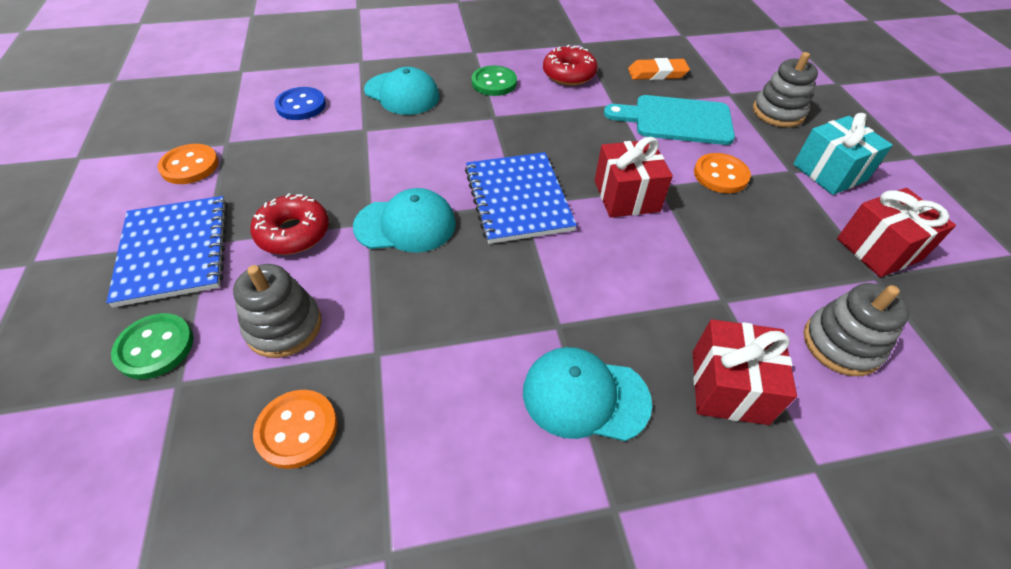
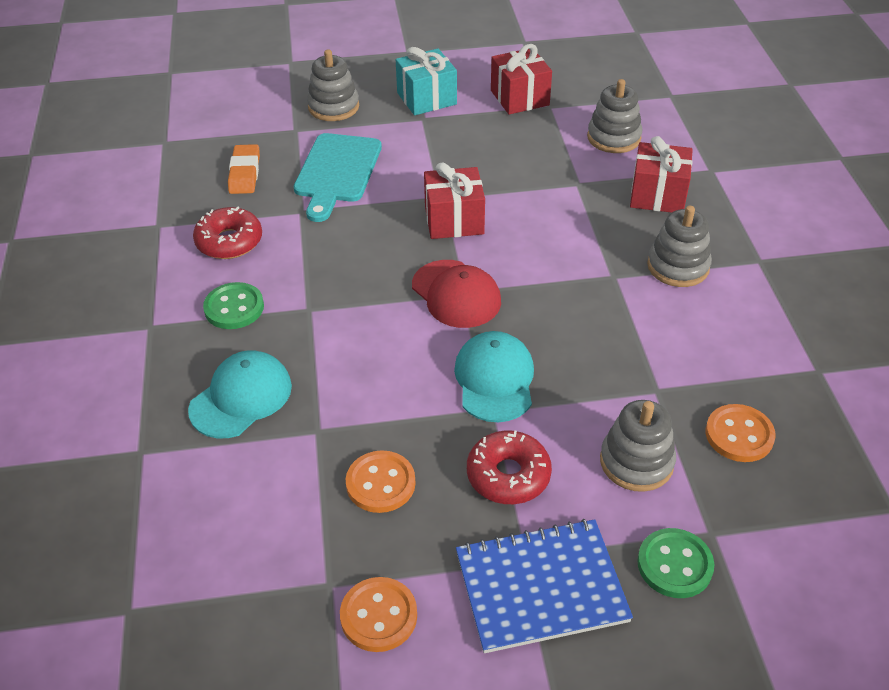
camera: 85 degrees left, 5 degrees down
(301, 105) = (249, 508): blue button -> none
(518, 199) = (456, 294): blue notebook -> red cap
(585, 396) = (678, 266): turquoise cap -> grey stacking toy
(720, 175) = (426, 159): orange button -> orange button (380, 483)

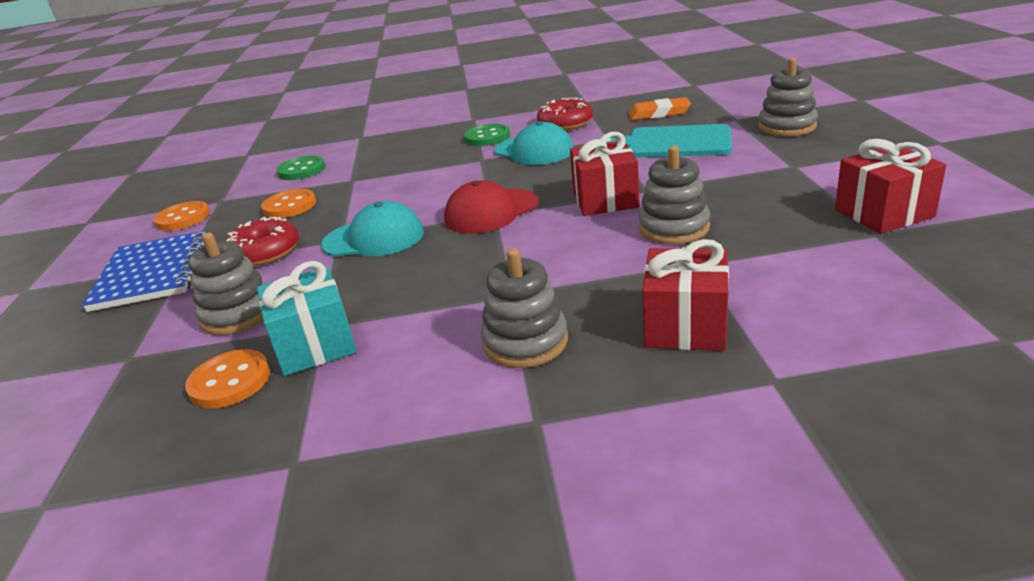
camera: 95 degrees right, 15 degrees down
(241, 397) = (394, 153): turquoise cap -> turquoise cap (534, 151)
(426, 99) = (837, 163): turquoise gift -> turquoise gift (314, 345)
(614, 138) = (823, 286): grey stacking toy -> grey stacking toy (674, 228)
(674, 565) = (116, 335): green button -> green button (301, 170)

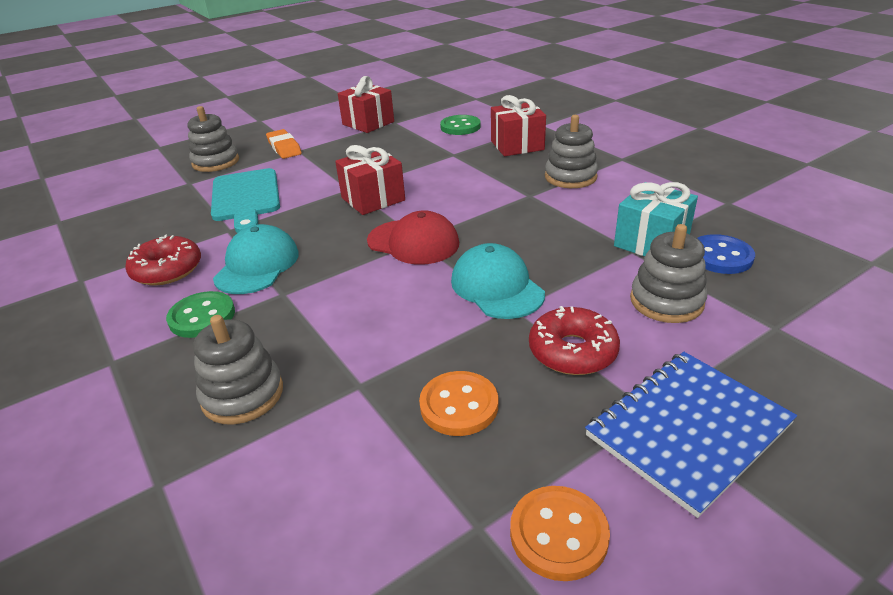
camera: 120 degrees left, 5 degrees up
(230, 381) = (720, 256): orange button -> blue button
(301, 170) = (328, 480): green button -> green button (460, 127)
(659, 113) = (155, 220): orange eraser -> orange eraser (284, 147)
(674, 228) = (410, 167): grey stacking toy -> grey stacking toy (242, 394)

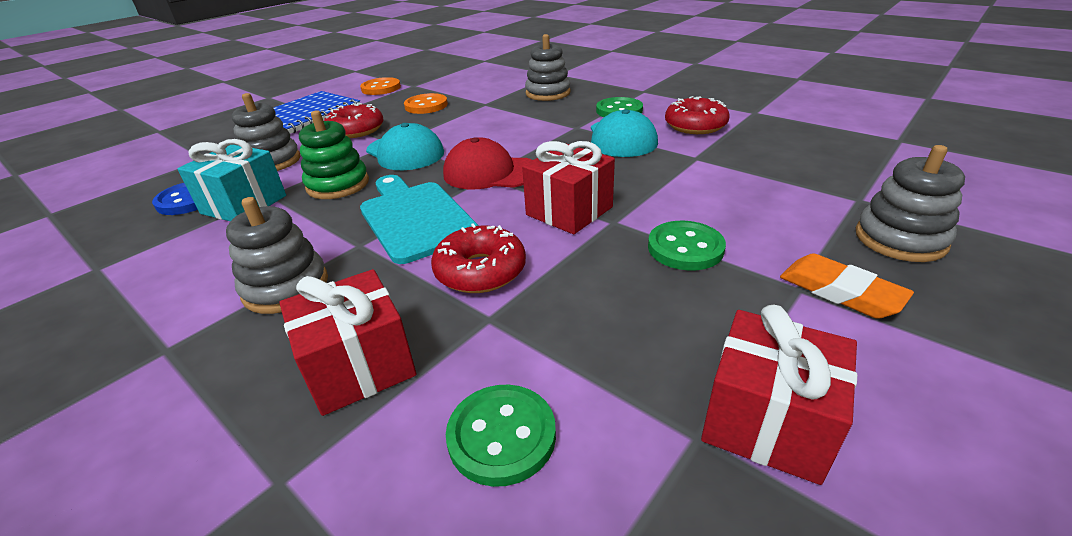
camera: 165 degrees right, 0 degrees up
(246, 198) = (738, 190): turquoise cutting board -> turquoise cutting board (415, 218)
(327, 170) = (685, 248): none -> green button
(450, 172) = (480, 271): none -> red donut
(565, 251) = (338, 185): none -> green stacking toy

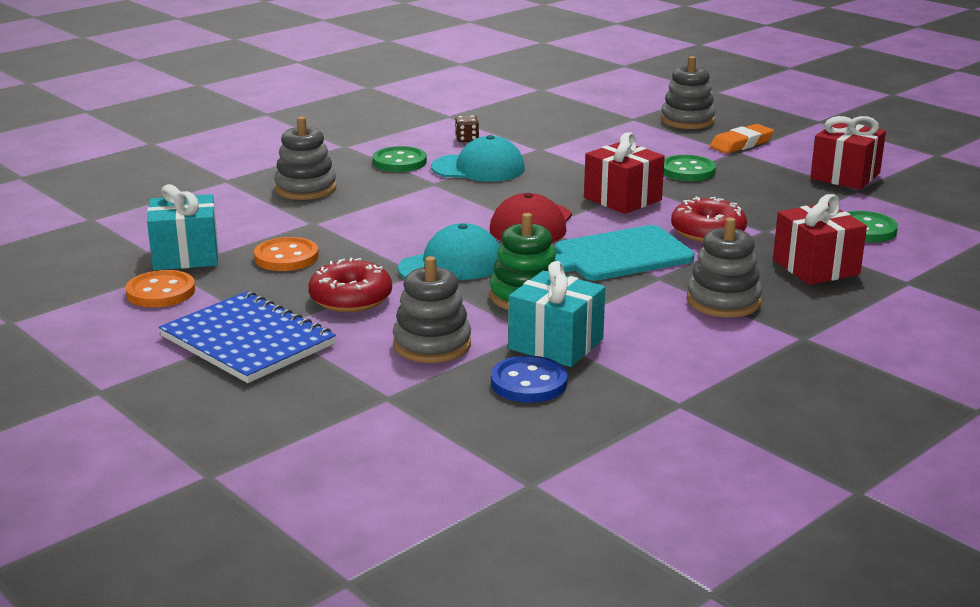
camera: 85 degrees left, 10 degrees down
(431, 85) = (186, 256): none -> turquoise gift
(695, 125) = (467, 139): red donut -> brown dice

